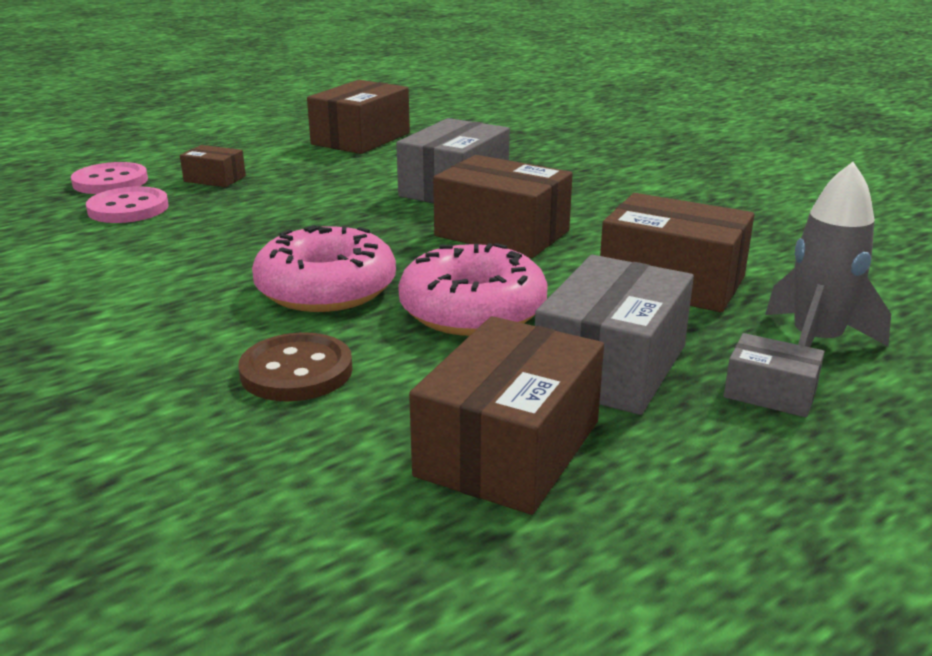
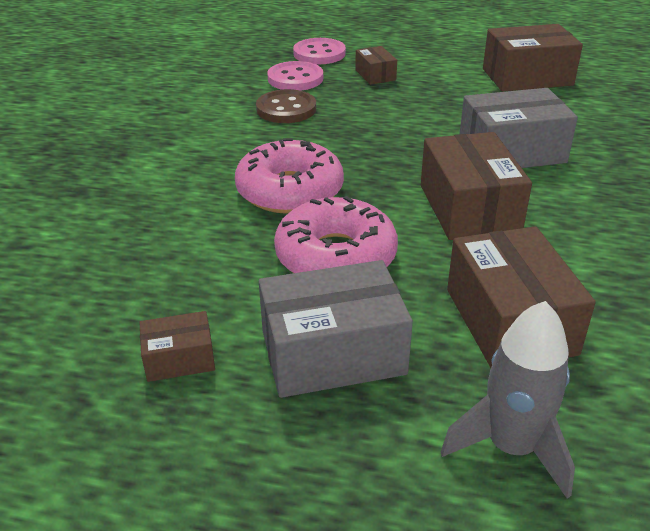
camera: 50 degrees right, 10 degrees up
(296, 371) = (182, 237): brown button -> brown button (286, 109)
(509, 448) = (179, 359): brown box -> brown box, size x0.52
(770, 393) = (388, 452): grey box -> none

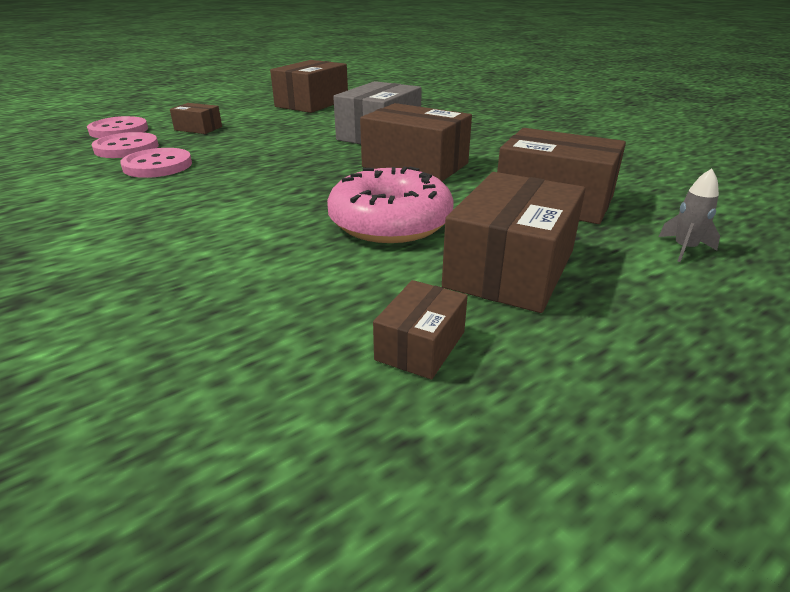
camera: 50 degrees left, 5 degrees down
(286, 109) = (158, 166): brown button -> pink button
(290, 191) = (270, 205): pink donut -> none
(333, 353) = (510, 269): grey box -> brown box
(511, 447) = (684, 249): grey rocket -> grey rocket, size x0.52

